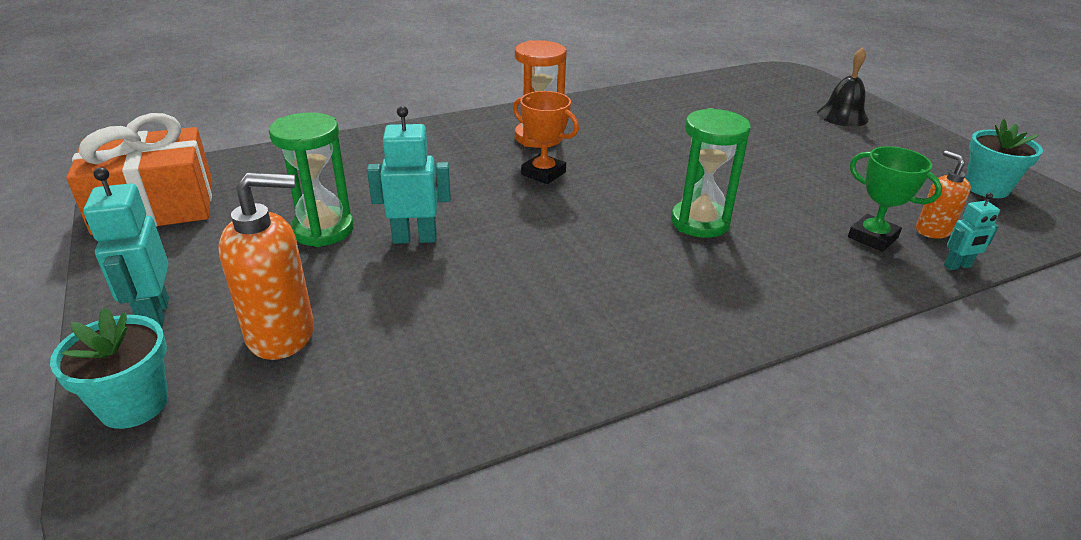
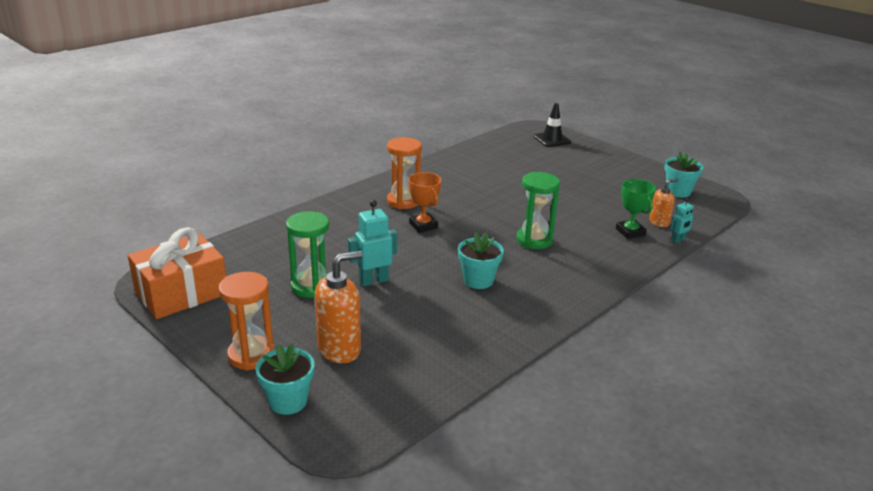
camera: 20 degrees left, 5 degrees down
(154, 314) = (251, 355): turquoise robot -> orange hourglass
(543, 173) = (423, 225): orange trophy -> orange trophy turned 45 degrees clockwise
(571, 268) = (478, 280): none -> turquoise flower pot
(805, 89) = (552, 139): none -> black traffic cone
(842, 116) = (582, 156): black bell -> none
(872, 237) = (630, 232): green trophy -> green trophy turned 45 degrees clockwise
(932, 231) = (659, 222): orange soap dispenser -> orange soap dispenser turned 105 degrees clockwise

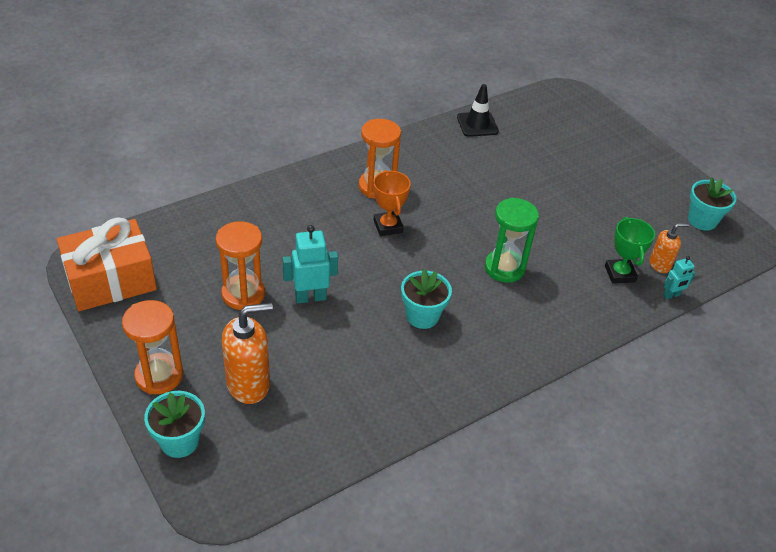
camera: 10 degrees right, 15 degrees up
(311, 286) = (243, 294): green hourglass -> orange hourglass
(552, 139) = (581, 114): black traffic cone -> black traffic cone (477, 124)

